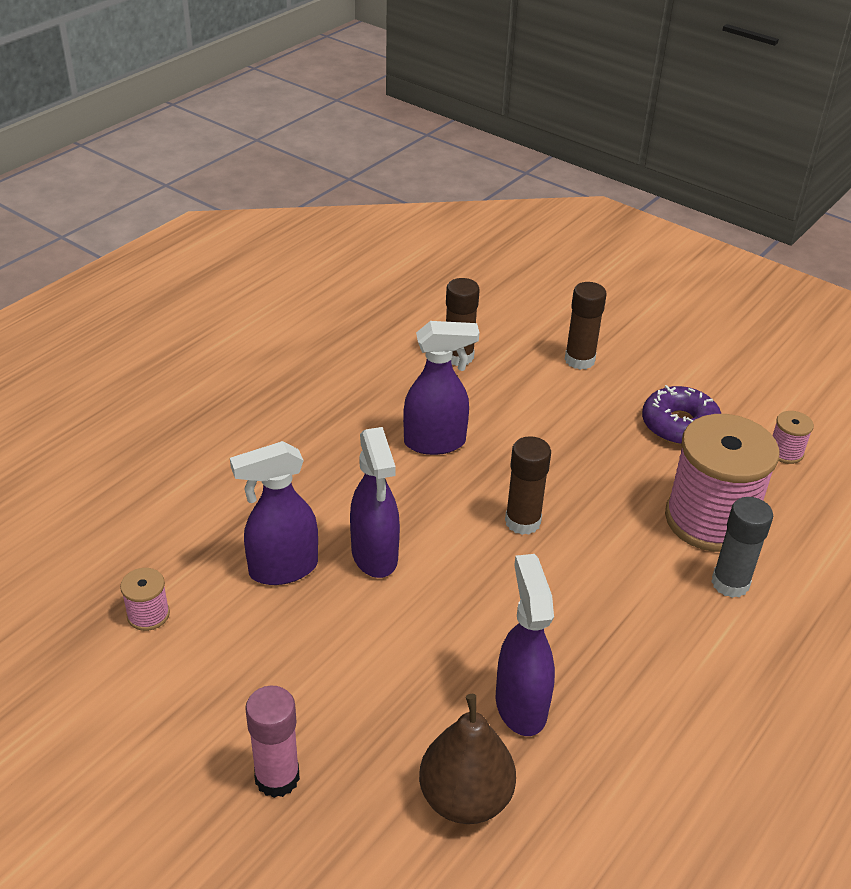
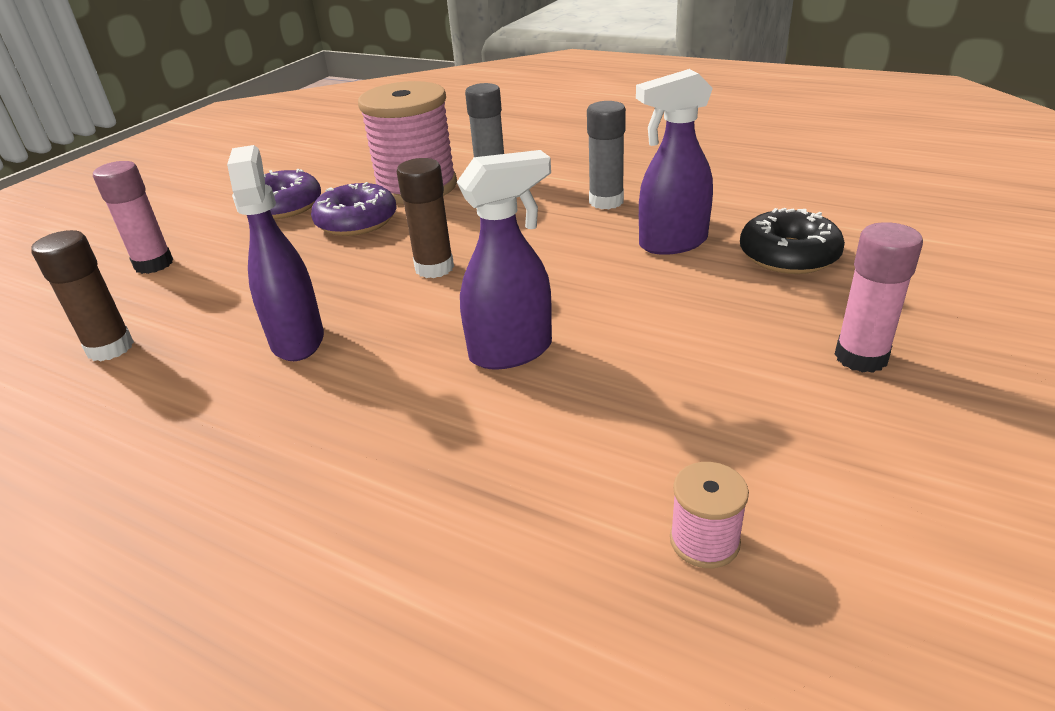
camera: 95 degrees left, 5 degrees down
(282, 569) = (559, 421): purple spray bottle -> none
(465, 798) = (788, 255): brown pear -> black donut
(579, 360) = (154, 264): brown glue stick -> pink glue stick
(633, 474) = (356, 221): none -> purple donut
(637, 673) = (606, 201): none -> grey glue stick
(785, 452) = (326, 165): pink spool -> none

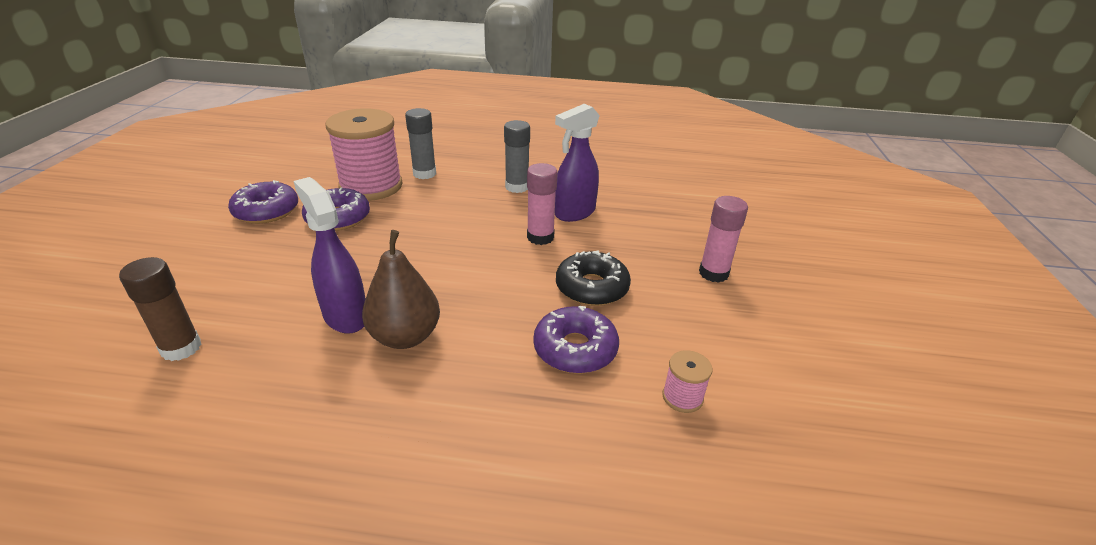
camera: 25 degrees left, 0 degrees up
(154, 264) = (175, 272): pink glue stick -> pink glue stick (540, 237)
(352, 376) = (405, 337): none -> brown pear
(434, 268) = (421, 248): brown glue stick -> none
(512, 351) = (509, 301): purple spray bottle -> none
(570, 434) = (575, 349): none -> purple donut
(788, 255) = (647, 214): black donut -> black donut (592, 288)

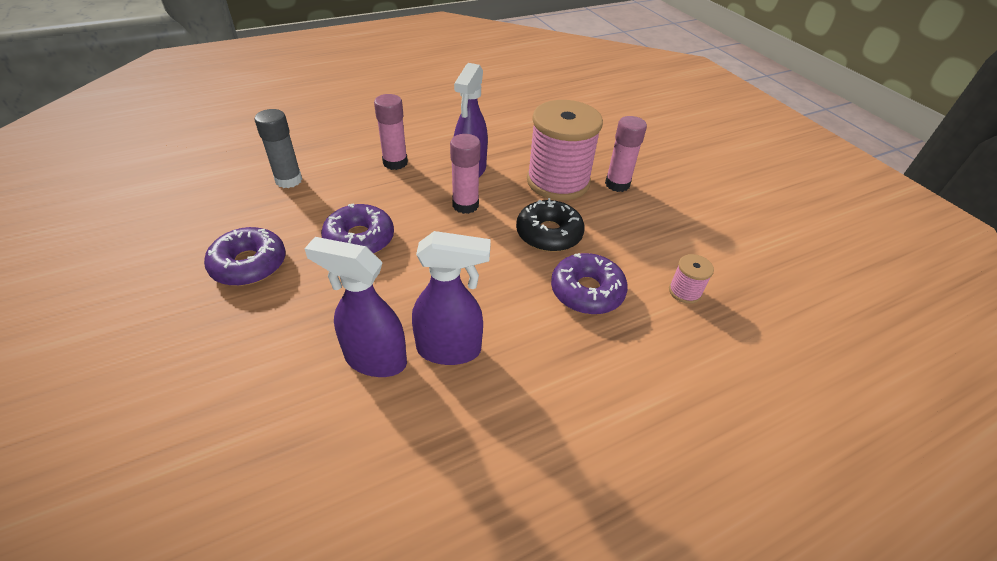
camera: 35 degrees left, 10 degrees up
(181, 348) = (239, 481): brown glue stick -> none
(266, 211) = (151, 291): purple donut -> purple donut (359, 239)
(371, 186) = (245, 215): pink spool -> pink spool (558, 181)
(405, 337) = (450, 349): brown pear -> purple spray bottle
(517, 187) = (395, 163): grey glue stick -> pink glue stick

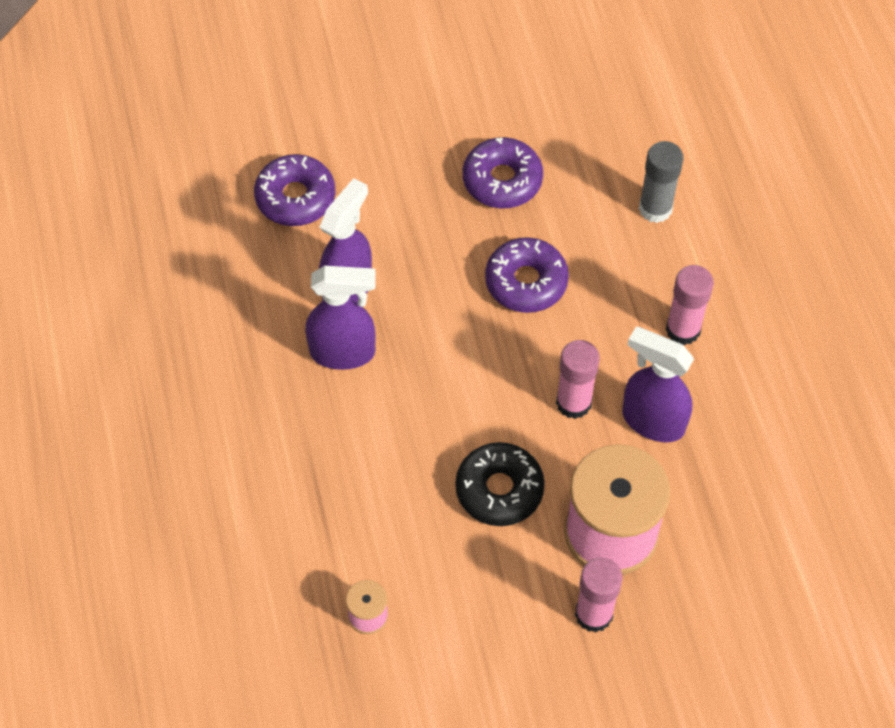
camera: 105 degrees right, 15 degrees up
(450, 349) = (343, 352): purple spray bottle -> purple spray bottle turned 105 degrees counterclockwise
(587, 291) = (392, 504): purple donut -> purple donut (295, 197)

